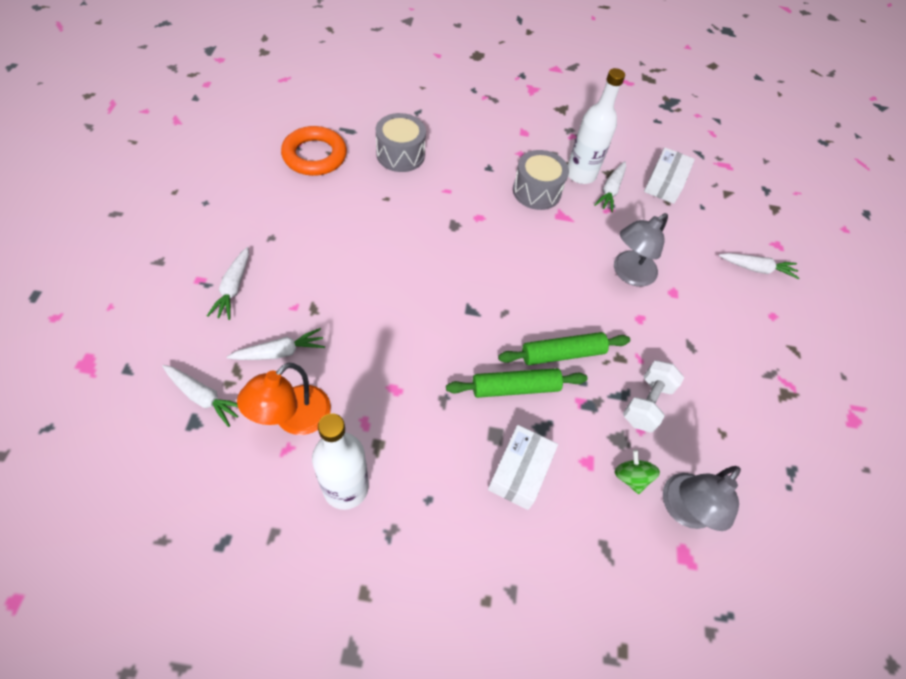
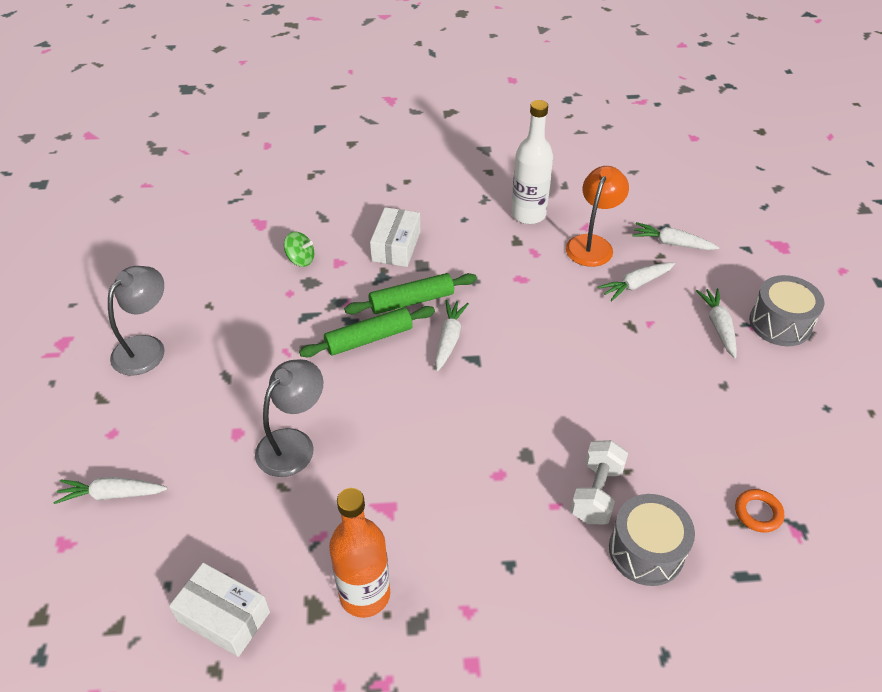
camera: 175 degrees right, 10 degrees down
(314, 155) = (758, 513): orange ring -> orange ring, size x0.51
(536, 191) = (429, 540): grey drum -> grey drum (780, 323)
(580, 174) = (365, 594): white bottle -> orange bottle
(610, 190) = (315, 575): white carrot -> white carrot (449, 339)
(631, 477) = (300, 259): green spinning top -> green spinning top turned 45 degrees counterclockwise
(646, 403) = (282, 314): white dumbbell -> white dumbbell (596, 493)
(664, 183) = (224, 616): white box -> white box turned 75 degrees counterclockwise
(682, 510) = (257, 248): grey lamp -> grey lamp (146, 347)

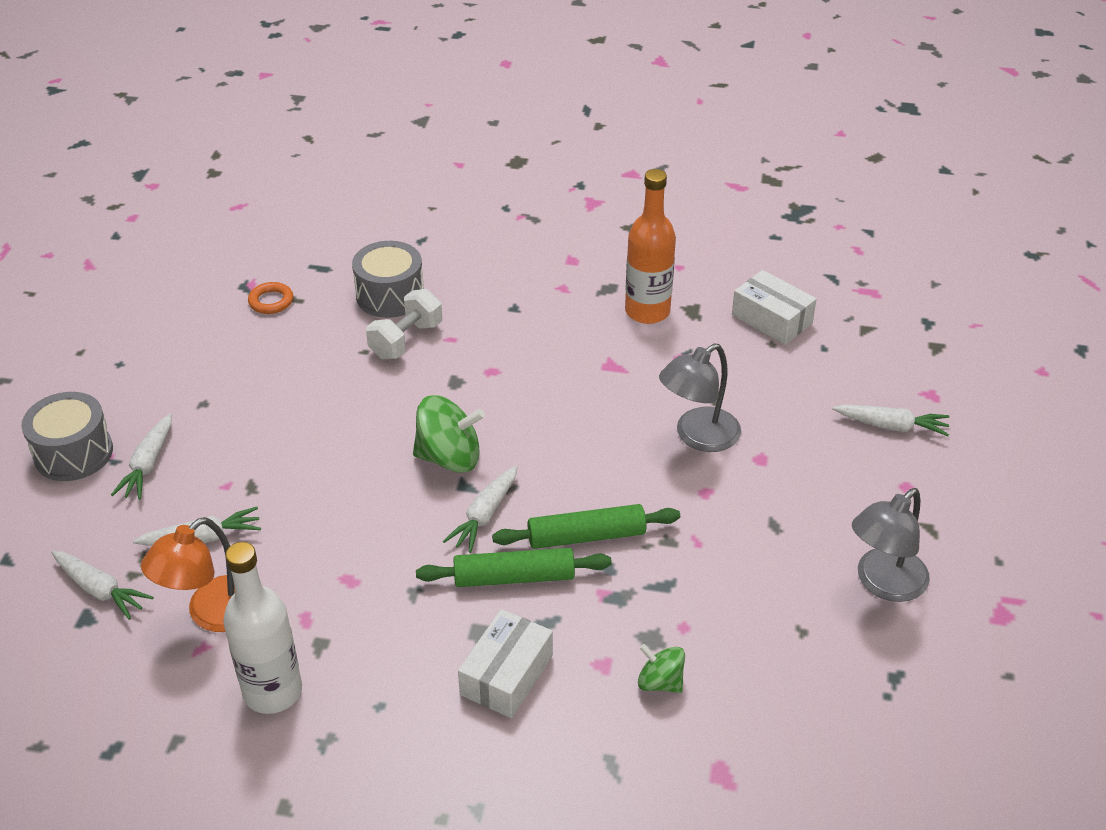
camera: 165 degrees left, 5 degrees down
(496, 379) = (449, 457): none -> green spinning top

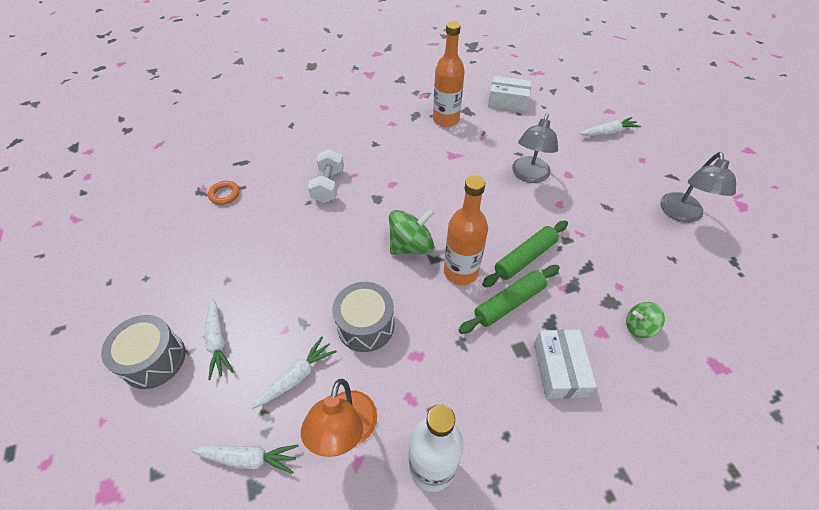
camera: 30 degrees left, 10 degrees up
(390, 295) = (298, 163): grey drum -> grey drum (365, 325)
(485, 515) = (460, 272): white carrot -> orange bottle

